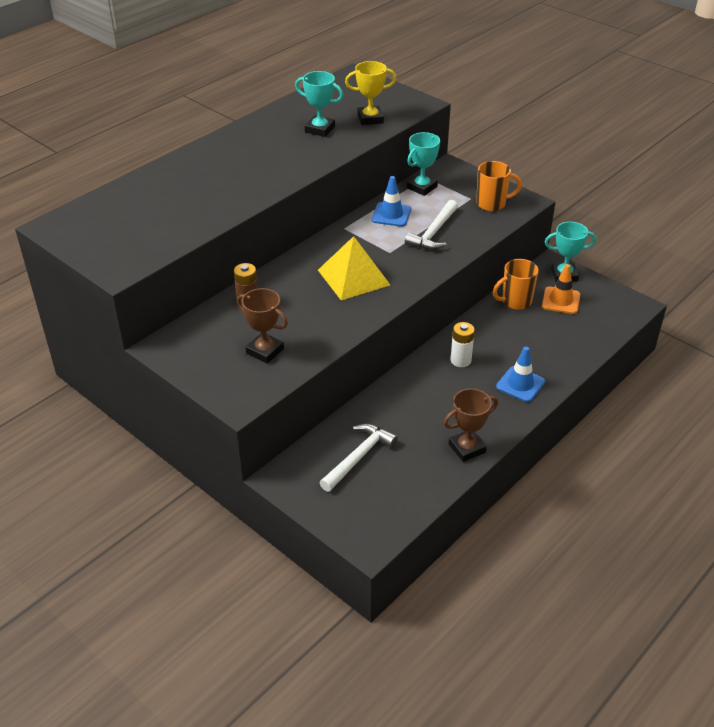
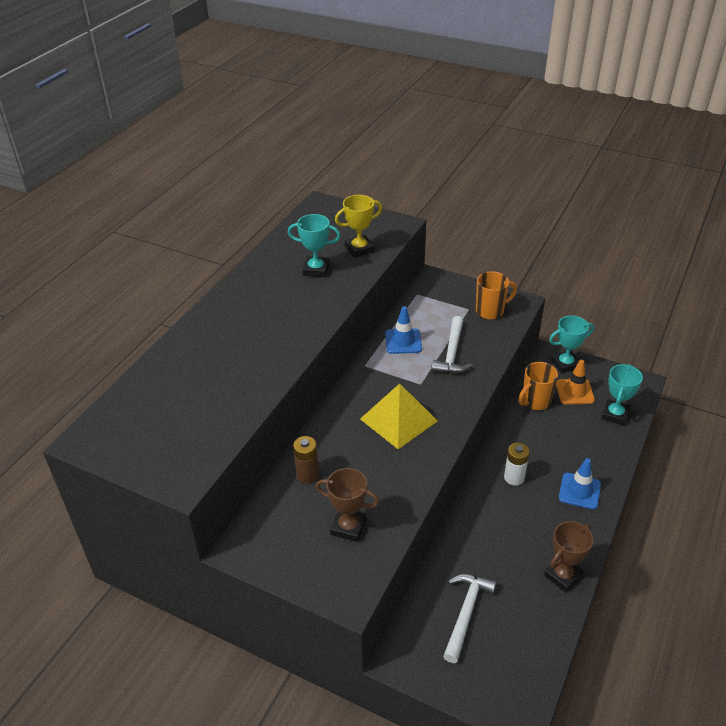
camera: 15 degrees left, 0 degrees up
(422, 187) = (418, 305): turquoise trophy -> turquoise trophy (615, 415)

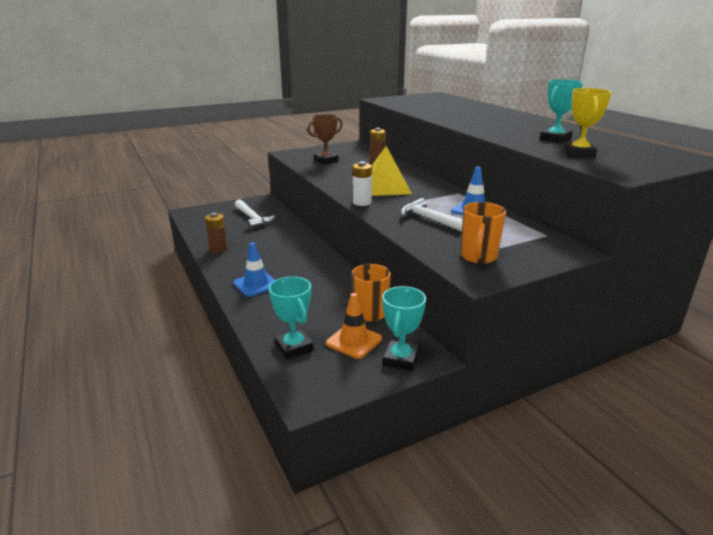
camera: 125 degrees right, 15 degrees down
(514, 477) = (309, 266): white battery -> white battery (362, 202)
(563, 576) = (218, 249): brown trophy -> brown battery

